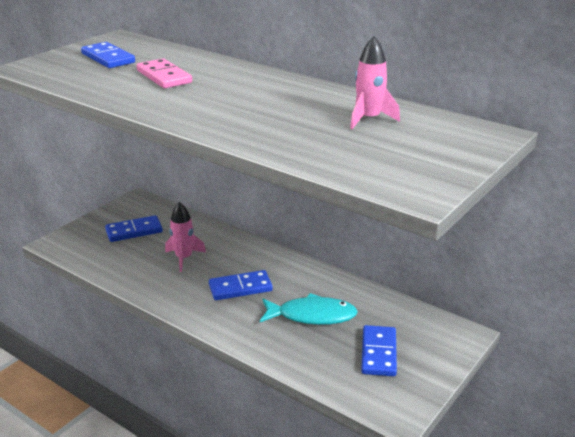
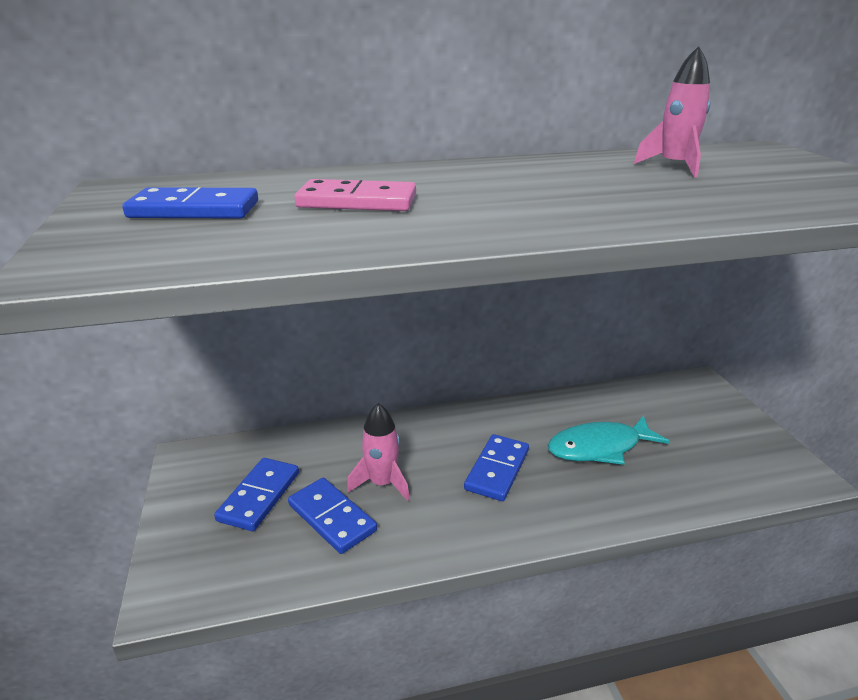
camera: 50 degrees left, 0 degrees up
(312, 316) = (599, 447): turquoise fish -> turquoise fish turned 150 degrees counterclockwise
(379, 353) = (698, 439): blue domino -> blue domino (332, 517)

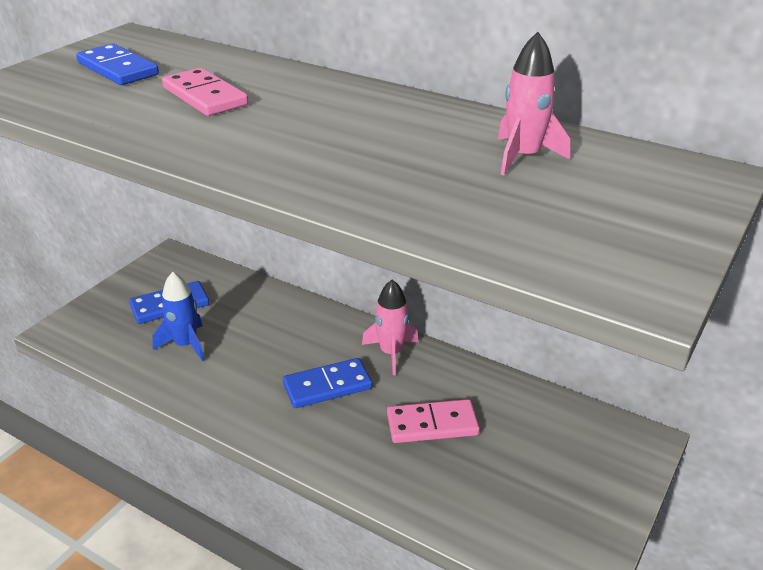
camera: 45 degrees right, 5 degrees up
(332, 517) = (186, 345): blue domino -> blue rocket
(382, 483) = (243, 344): pink rocket -> pink rocket (391, 353)
(599, 447) = (432, 424): turquoise fish -> pink domino

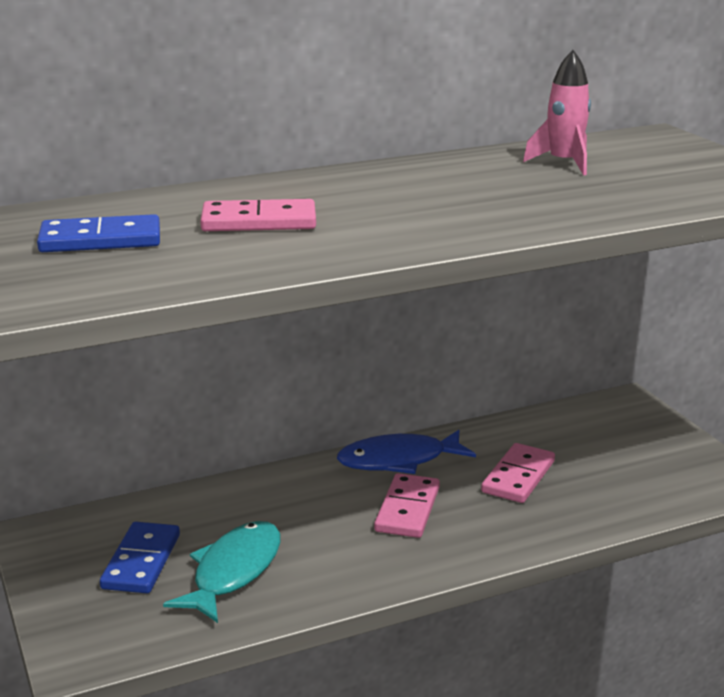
camera: 55 degrees left, 10 degrees down
(186, 345) = (233, 572): blue rocket -> turquoise fish
(327, 386) = (407, 509): blue domino -> pink domino
(391, 353) = (399, 460): pink rocket -> blue fish

